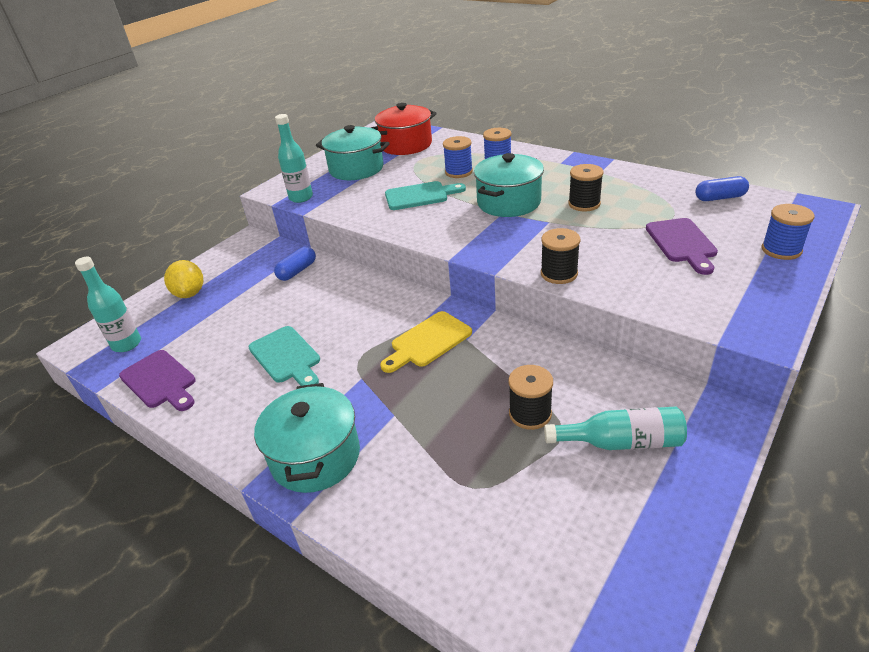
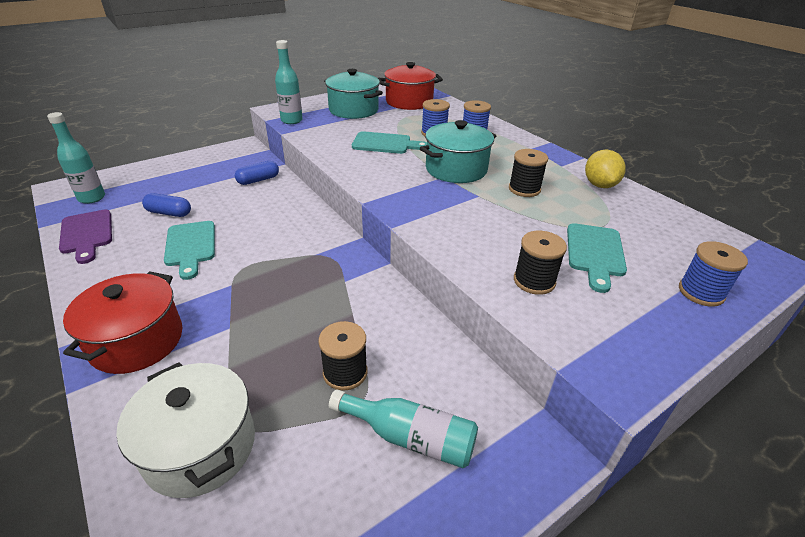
camera: 15 degrees right, 0 degrees up
(190, 293) = (168, 174): yellow lemon -> yellow lemon (599, 185)
(315, 456) = (137, 341): turquoise pot -> red pot
(428, 341) = (310, 271): yellow cutting board -> none
(455, 514) = (200, 447): none -> white pot
(559, 274) = (450, 245): black spool -> black spool (534, 281)
(682, 243) = (595, 253): purple cutting board -> turquoise cutting board
(720, 198) = (667, 221): blue capsule -> blue capsule (169, 213)

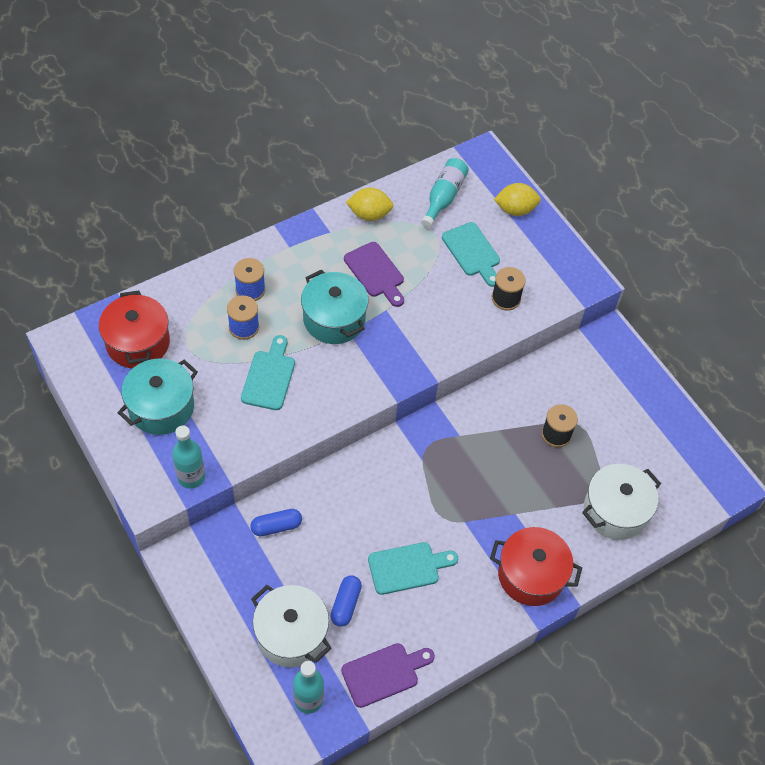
camera: 90 degrees left, 20 degrees up
(156, 189) = (291, 634): none -> white pot
(258, 180) = (276, 526): blue capsule -> blue capsule turned 75 degrees counterclockwise
(410, 437) = (602, 400): turquoise bottle -> turquoise bottle (444, 197)
(524, 189) = (375, 273): black spool -> purple cutting board
(595, 253) = (472, 252): turquoise cutting board -> turquoise cutting board turned 45 degrees clockwise
(701, 292) = (515, 209): blue spool -> yellow lemon

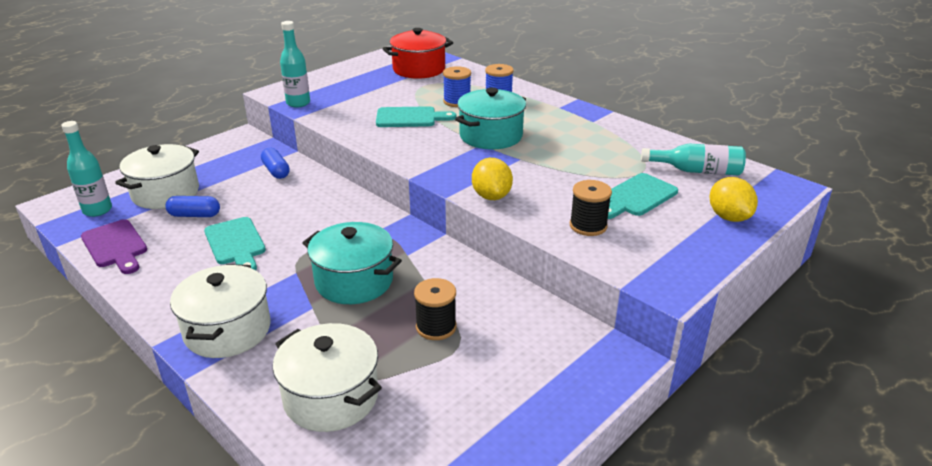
camera: 80 degrees right, 25 degrees down
(161, 407) = (361, 84): turquoise pot -> turquoise pot (354, 281)
(369, 214) = (632, 136): yellow lemon -> yellow lemon (491, 196)
(375, 273) = (562, 148): purple cutting board -> none
(531, 575) = (227, 330): red pot -> white pot

